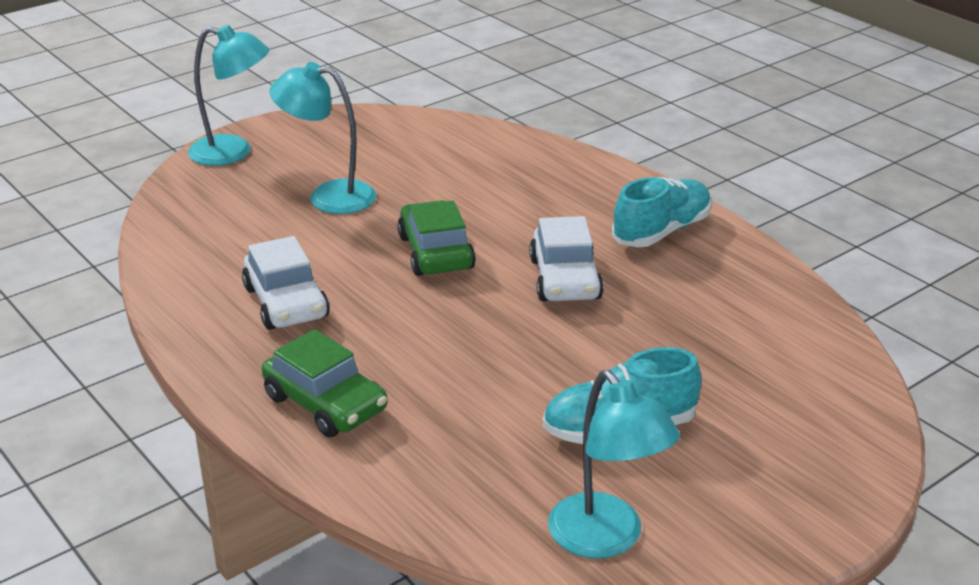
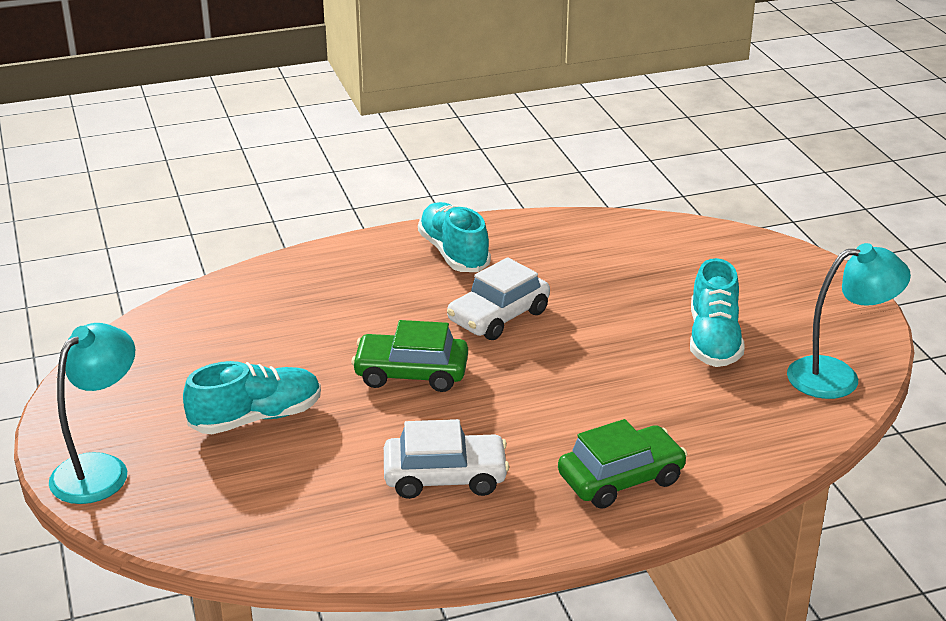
camera: 70 degrees left, 0 degrees up
(328, 196) = (256, 418): turquoise lamp -> turquoise shoe
(565, 279) = (498, 316): white car -> white car turned 120 degrees clockwise

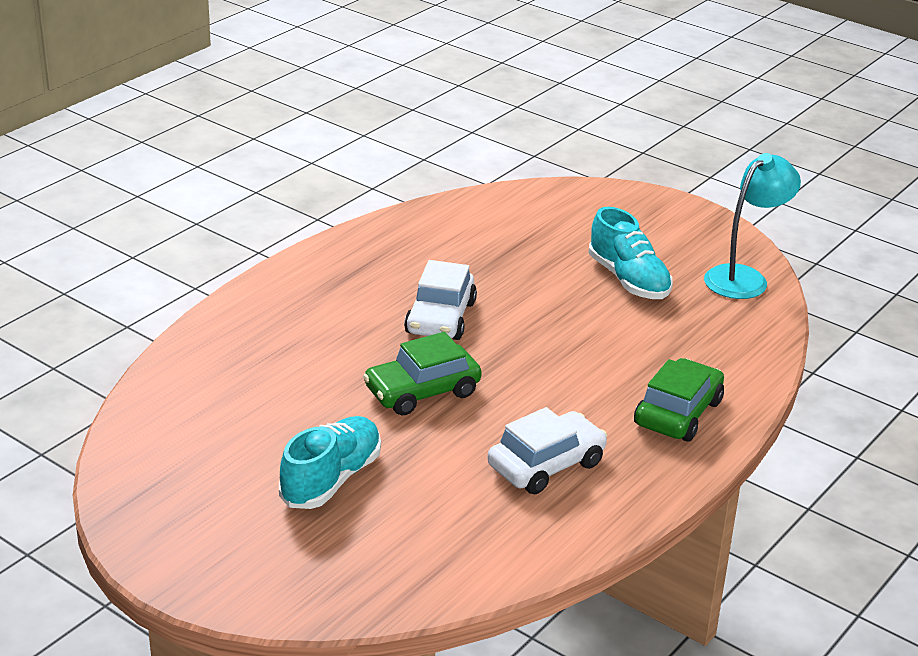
camera: 35 degrees left, 0 degrees up
(100, 469) = (241, 579): turquoise lamp -> none
(454, 253) = (340, 276): turquoise shoe -> none

